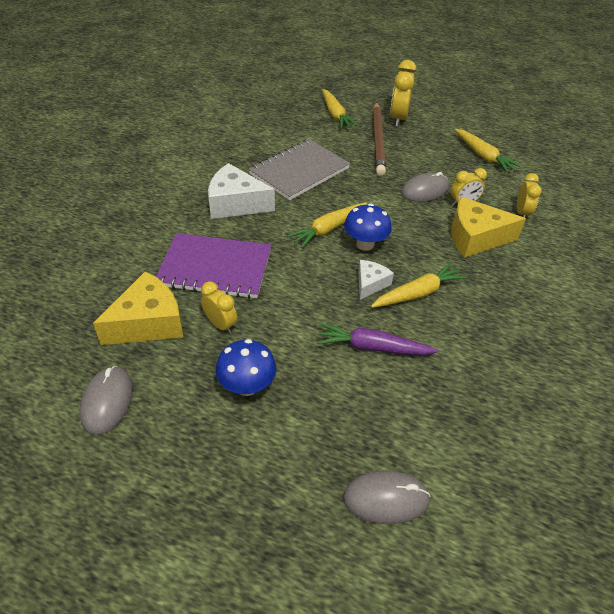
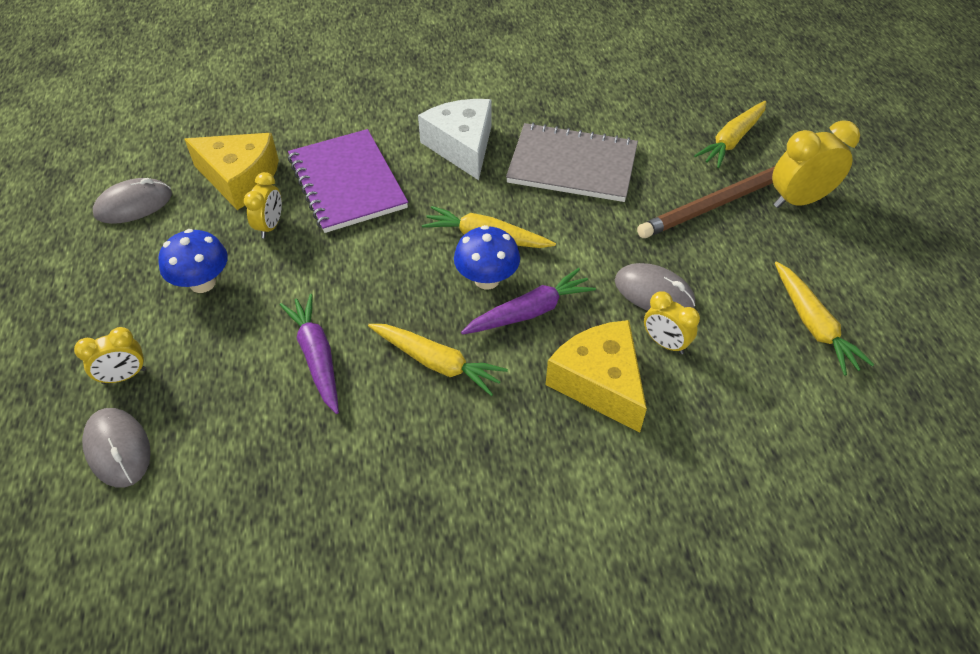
camera: 60 degrees right, 5 degrees up
(370, 284) = (419, 313): white cheese -> none
(405, 239) = (530, 312): none -> purple carrot
(483, 156) = (813, 325): yellow carrot -> yellow carrot turned 45 degrees counterclockwise
(521, 213) = (711, 418): yellow clock -> yellow clock (124, 376)

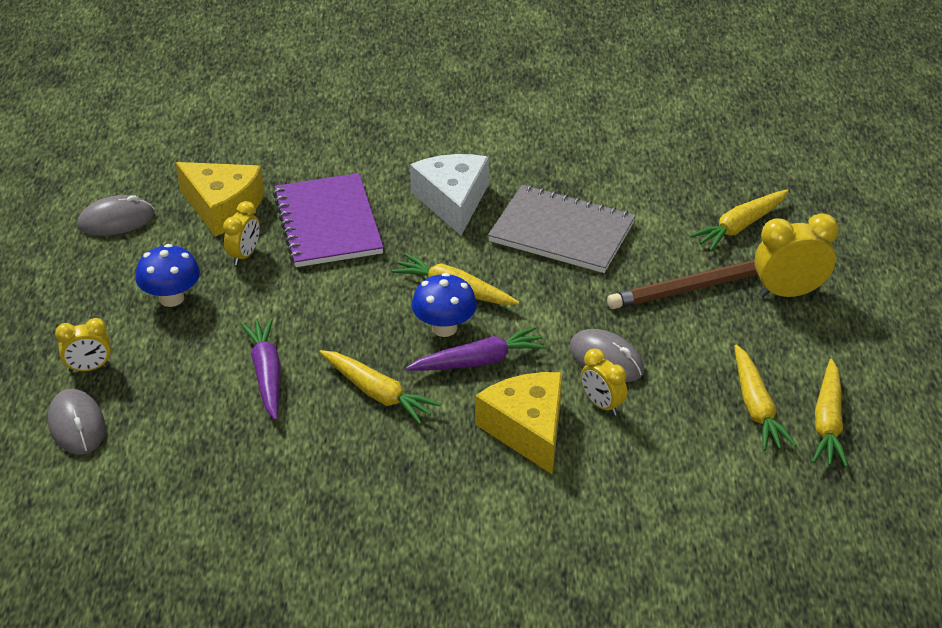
camera: 10 degrees right, 10 degrees down
(886, 332) = (827, 422): none -> yellow carrot

